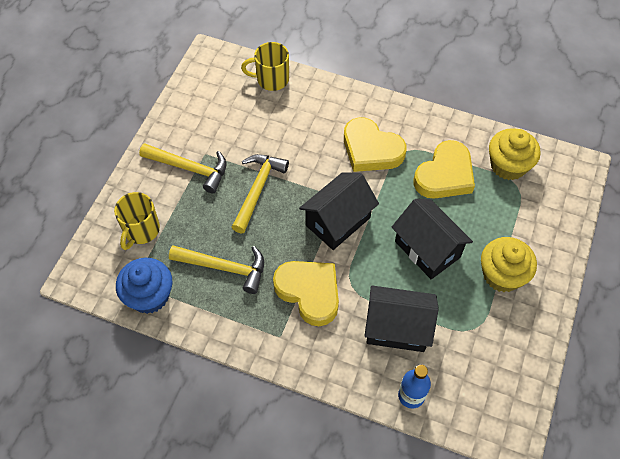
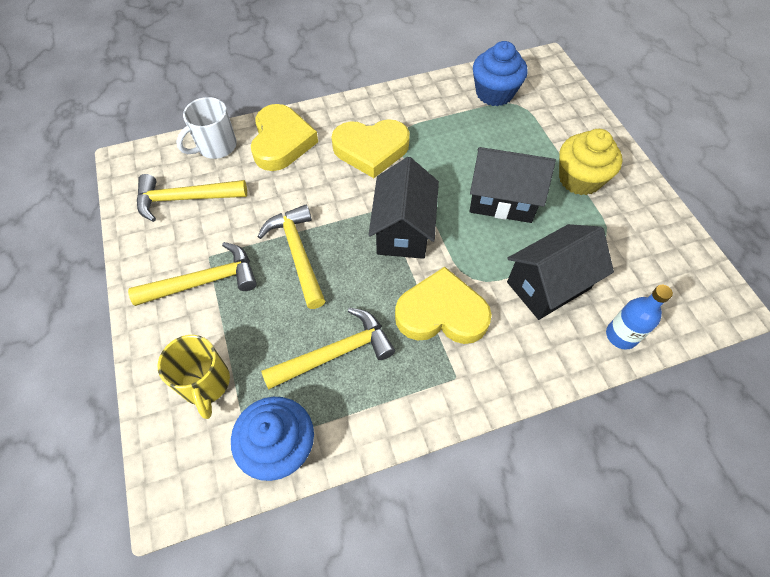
camera: 40 degrees left, 0 degrees up
(222, 105) = (185, 199): none -> yellow hammer
(271, 79) = (216, 147): yellow mug -> white mug
(445, 175) = (454, 131): yellow heart -> yellow heart (281, 142)
(508, 165) = (494, 93): yellow cupcake -> blue cupcake

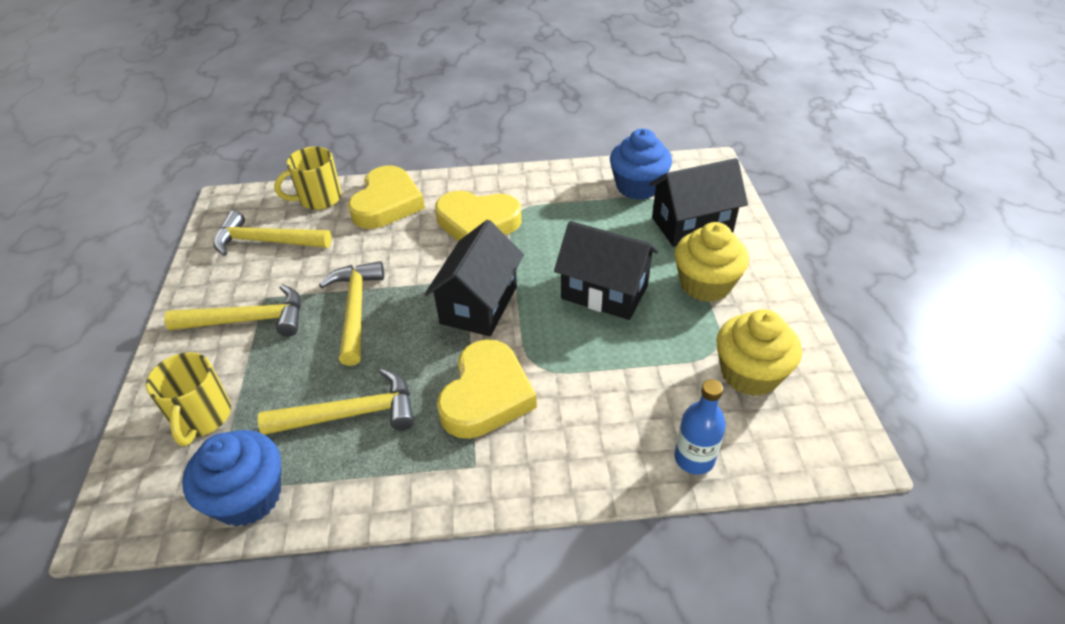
camera: 15 degrees right, 15 degrees down
(216, 147) = (319, 199): white mug -> yellow mug
(441, 313) = (486, 395): yellow heart -> yellow heart turned 90 degrees clockwise
(548, 285) = (624, 388): black house -> black house (692, 225)
(638, 254) = (749, 374): none -> yellow cupcake

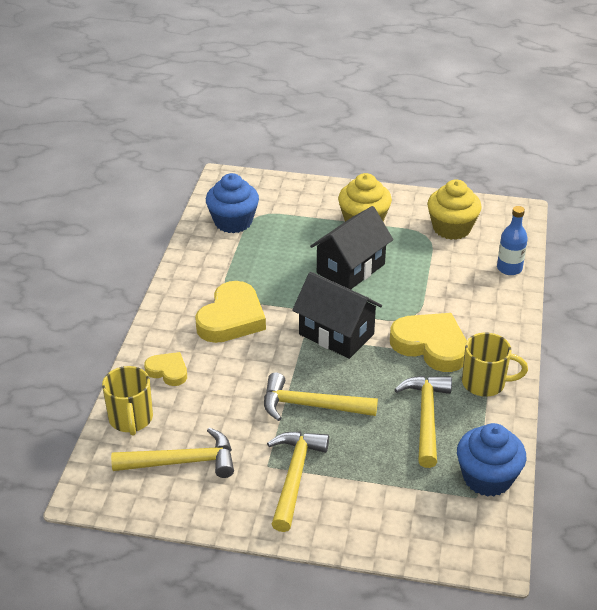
camera: 75 degrees left, 5 degrees down
(202, 418) = (402, 506): yellow mug -> yellow mug (485, 383)
(266, 241) = (182, 462): yellow hammer -> yellow hammer turned 120 degrees counterclockwise
(387, 203) = (168, 371): yellow heart -> yellow heart, size x0.55
(692, 225) = (296, 209): black house -> none

